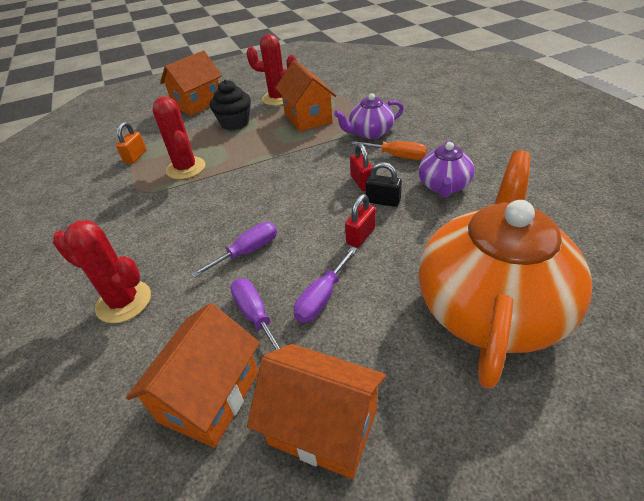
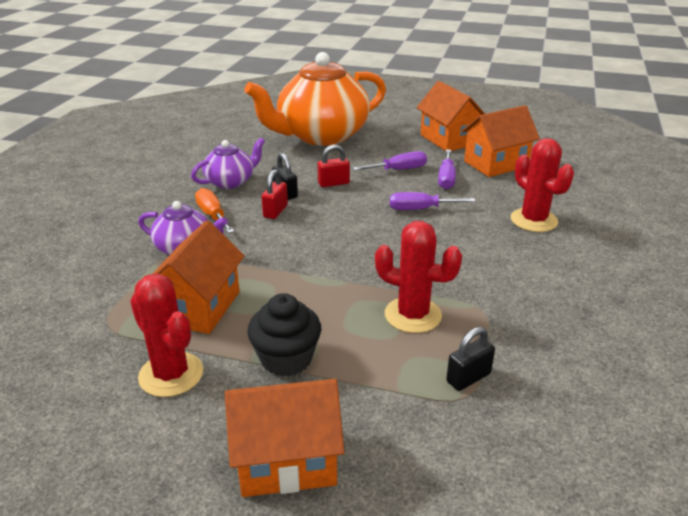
camera: 145 degrees left, 10 degrees down
(135, 157) = (468, 378): orange padlock -> black padlock
(186, 168) = (413, 315): red cactus -> red cactus turned 75 degrees counterclockwise

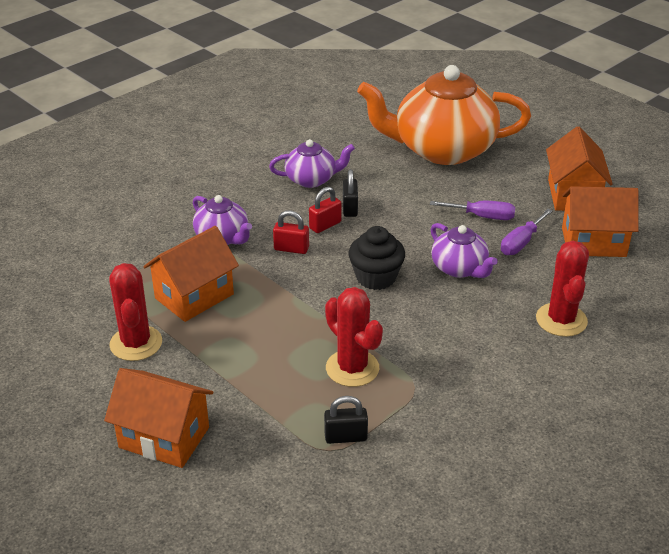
camera: 30 degrees right, 5 degrees up
(212, 215) = (269, 211): orange screwdriver -> none
(286, 359) = (223, 364): black cupcake -> black cupcake (376, 277)
(333, 183) = (404, 212): red padlock -> red padlock (291, 249)
(420, 209) = (460, 268): purple screwdriver -> purple teapot

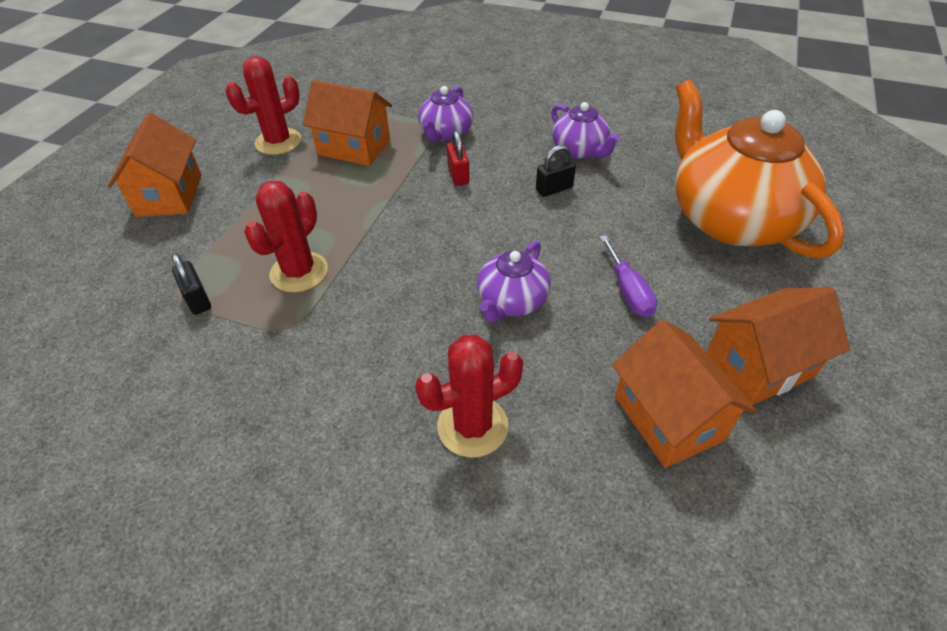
camera: 65 degrees right, 10 degrees up
(325, 225) = (512, 183): red padlock -> none
(376, 277) = (451, 243): black cupcake -> none
(521, 243) = (604, 341): purple screwdriver -> none

